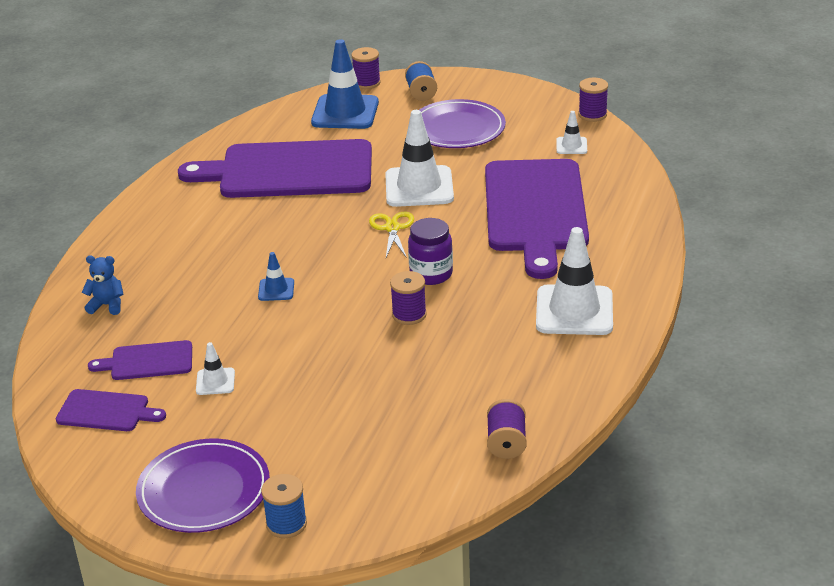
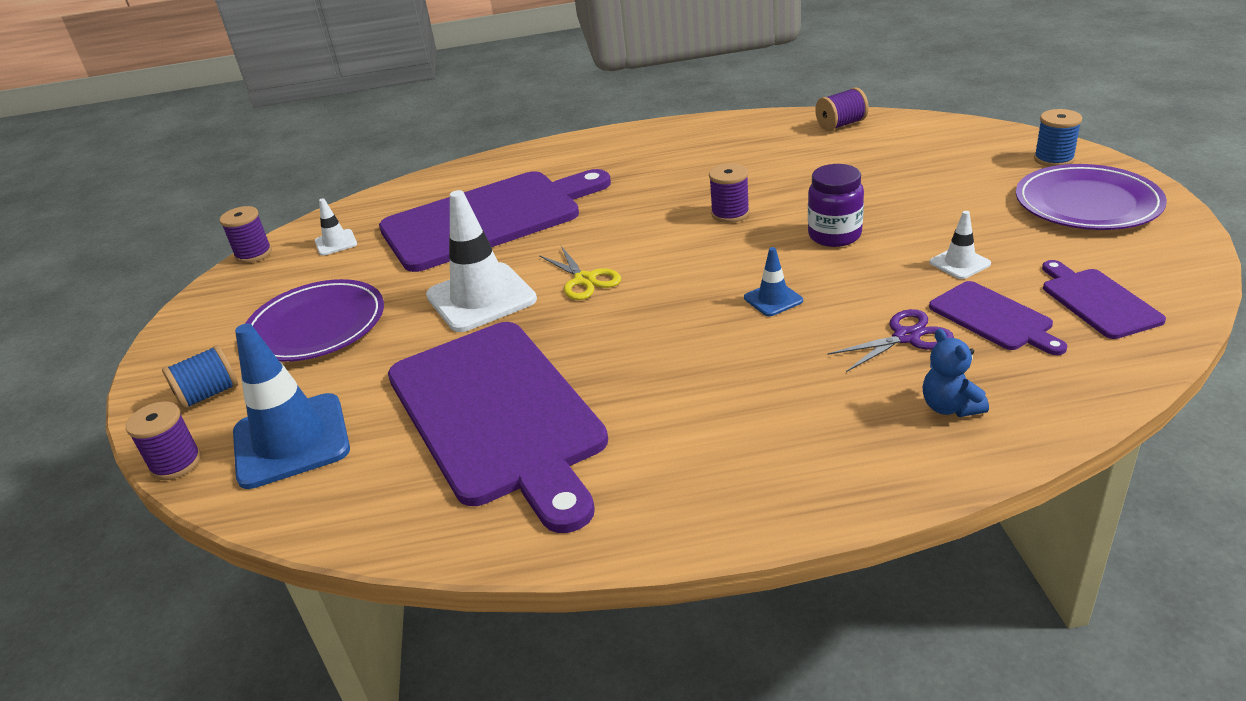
camera: 115 degrees left, 0 degrees up
(175, 320) = (906, 337): none -> purple scissors
(392, 228) = (584, 280): yellow scissors -> yellow scissors turned 90 degrees counterclockwise
(431, 274) = (652, 228): purple jar -> purple jar (834, 235)
(574, 311) = (644, 153): white traffic cone -> none

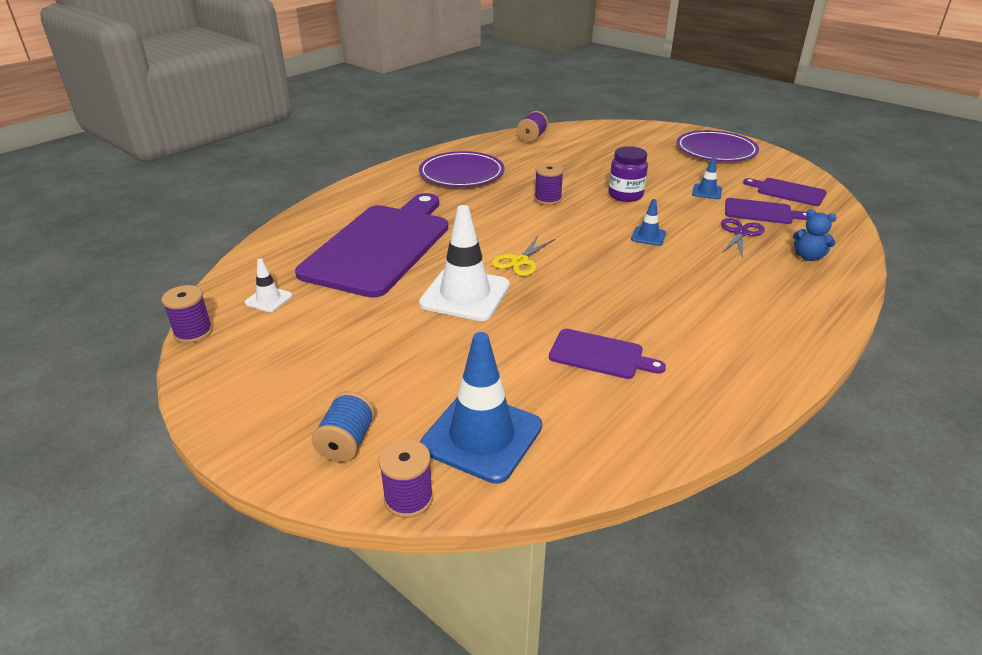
camera: 45 degrees left, 0 degrees up
(316, 326) = (359, 359): purple plate -> purple plate (461, 173)
(497, 415) = (600, 355): purple cutting board -> purple cutting board, size x0.45
(584, 280) = (520, 261): yellow scissors -> yellow scissors turned 105 degrees clockwise
(959, 263) = (707, 192): white traffic cone -> blue traffic cone
(1053, 159) = (669, 133): blue spool -> none

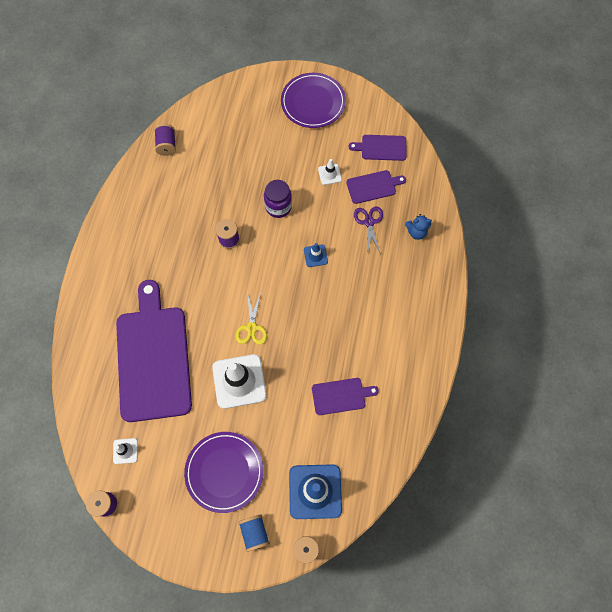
camera: 30 degrees left, 35 degrees up
(461, 173) = (147, 232): purple plate -> purple plate (224, 472)
(707, 192) = (329, 174): blue traffic cone -> white traffic cone

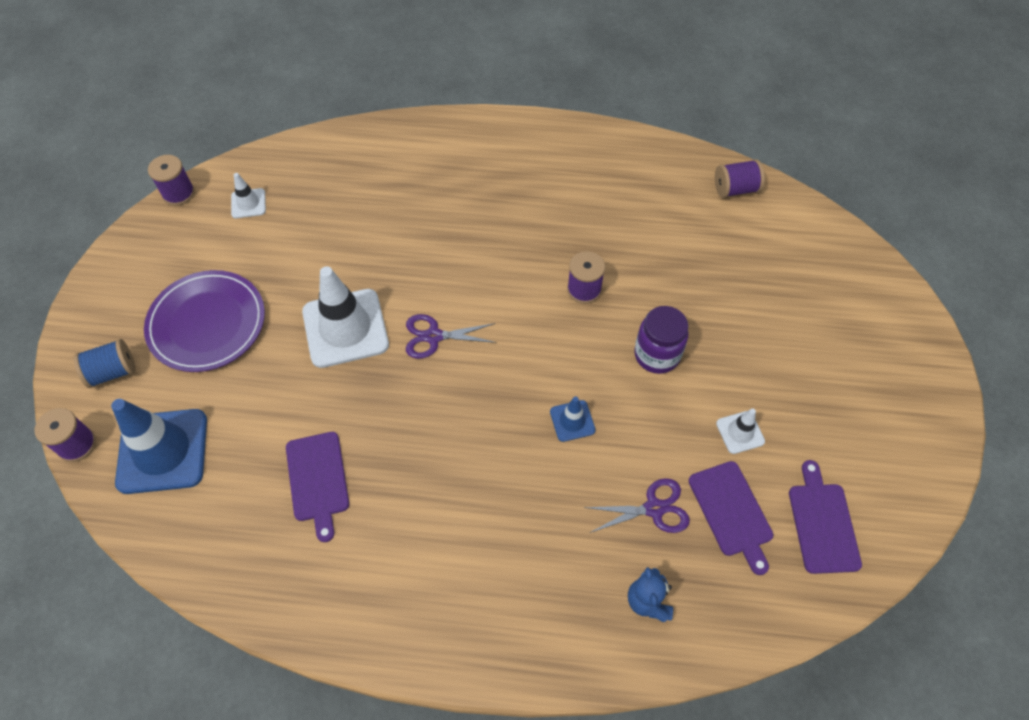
camera: 85 degrees right, 10 degrees down
(153, 357) = (382, 217): purple cutting board -> none
(251, 328) = (434, 336): yellow scissors -> purple scissors
(313, 102) = (886, 393): purple plate -> none

